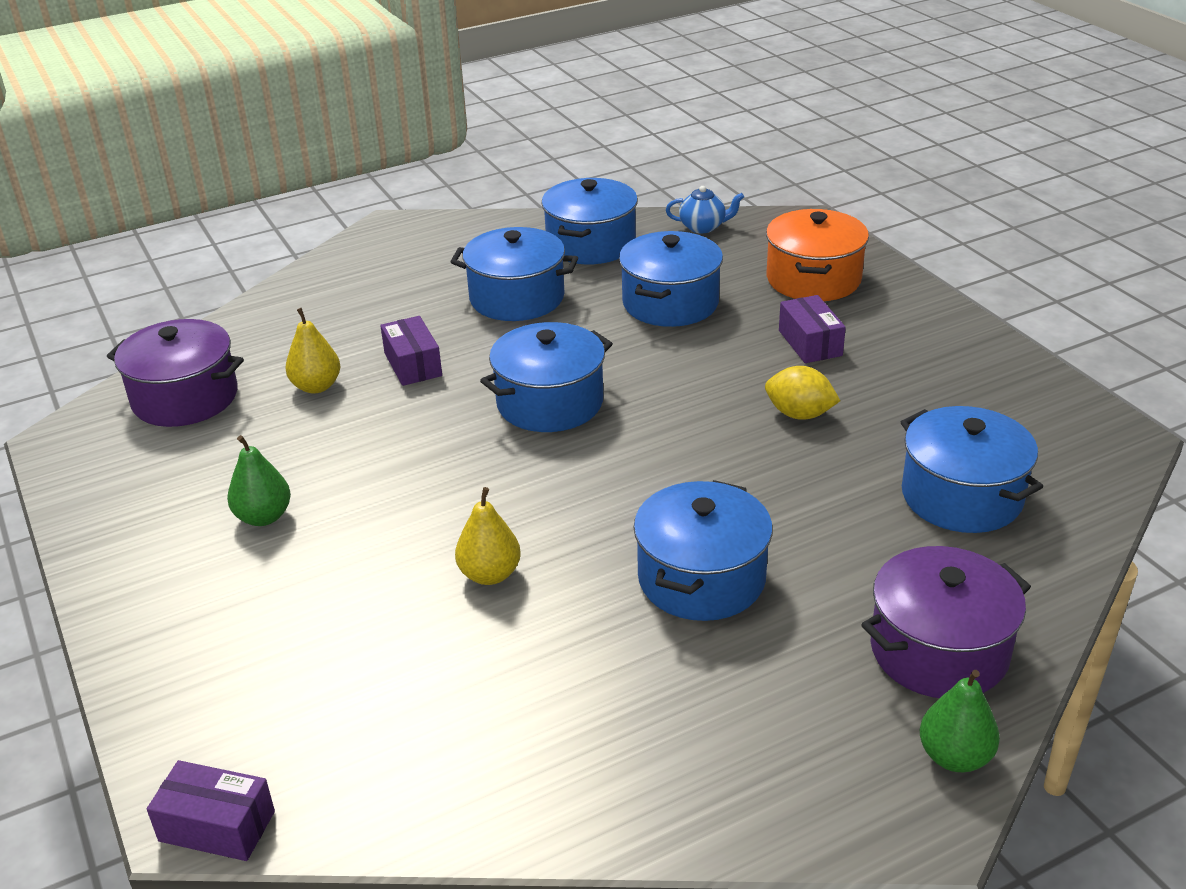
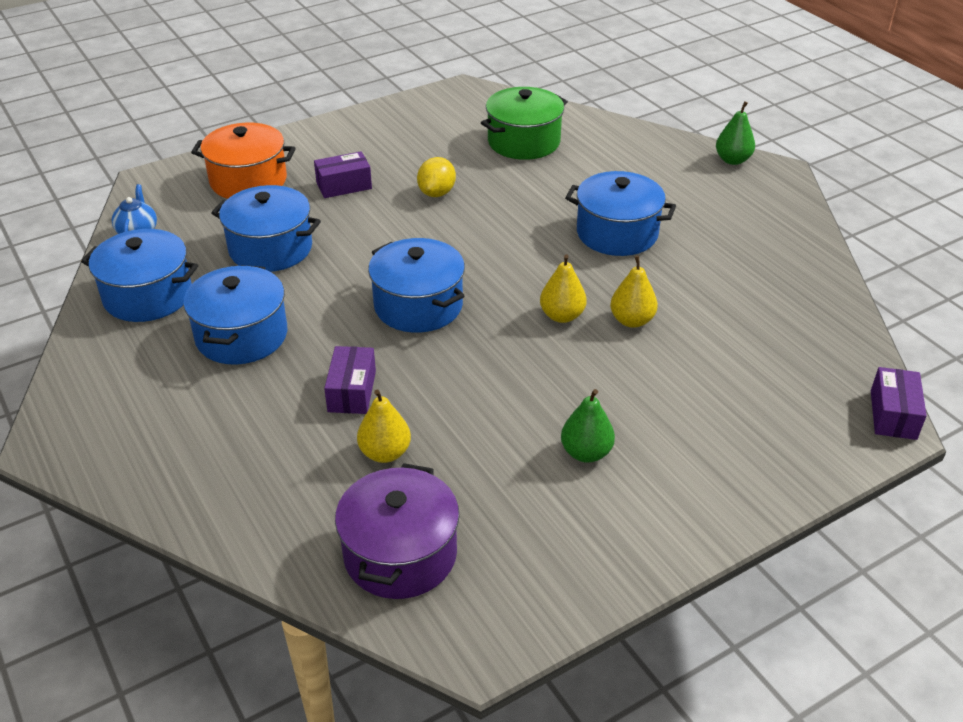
camera: 95 degrees left, 5 degrees up
(413, 364) = (352, 391): purple box -> purple box turned 60 degrees counterclockwise
(511, 512) = (562, 316): none -> yellow pear
(939, 651) = (658, 159): purple pot -> none
(961, 496) = (523, 142): blue pot -> green pot

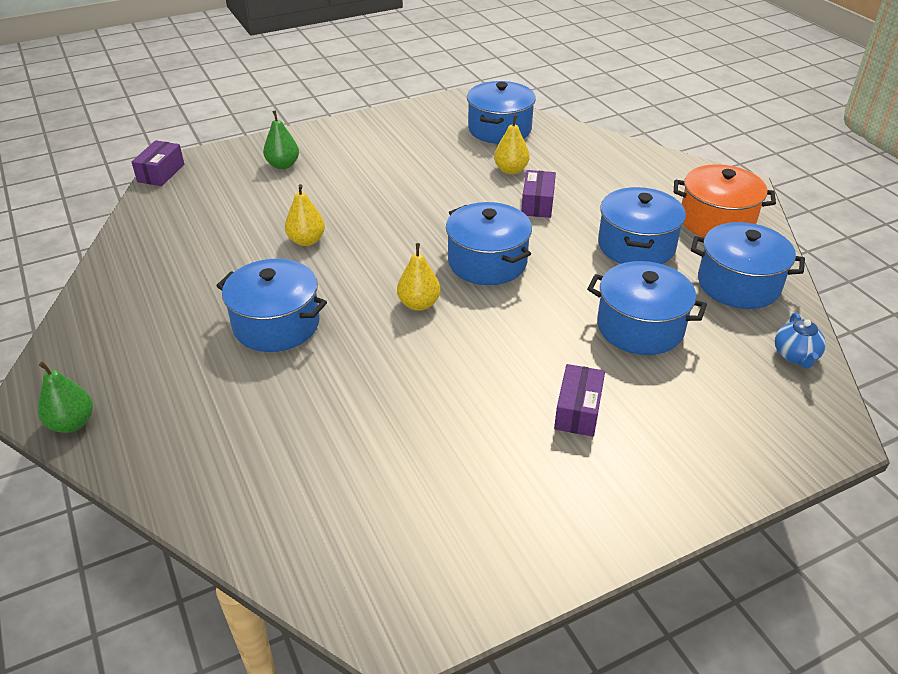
camera: 175 degrees left, 0 degrees up
(248, 180) = (703, 427): orange pot -> orange pot (716, 221)
(344, 185) = (578, 411): purple box -> purple box turned 60 degrees counterclockwise
(400, 554) = (499, 129): purple pot -> blue pot
(437, 193) = (463, 391): yellow lemon -> none
(523, 142) = (332, 479): green pot -> none
(562, 316) = (364, 247): yellow pear -> yellow pear (419, 304)
(586, 453) = (379, 164): green pear -> green pear (283, 165)

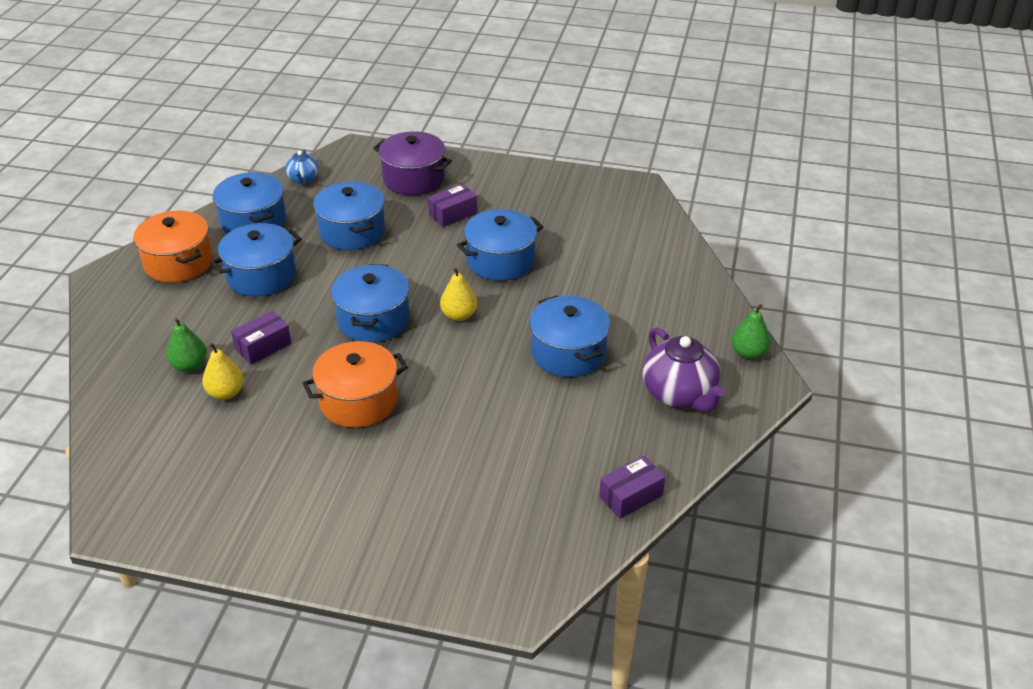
camera: 140 degrees left, 0 degrees up
(132, 341) = (679, 394): none -> purple teapot
(161, 173) = (536, 601): purple box -> purple box (631, 496)
(283, 165) = (405, 531): green pear -> green pear (189, 366)
(306, 240) = (478, 416): yellow pear -> none
(411, 208) = (358, 401): none -> orange pot
(499, 129) = (151, 451): blue pot -> blue pot (500, 261)
(695, 434) = (414, 178): none -> purple pot
(795, 356) = (303, 179): blue teapot -> blue teapot turned 135 degrees clockwise

